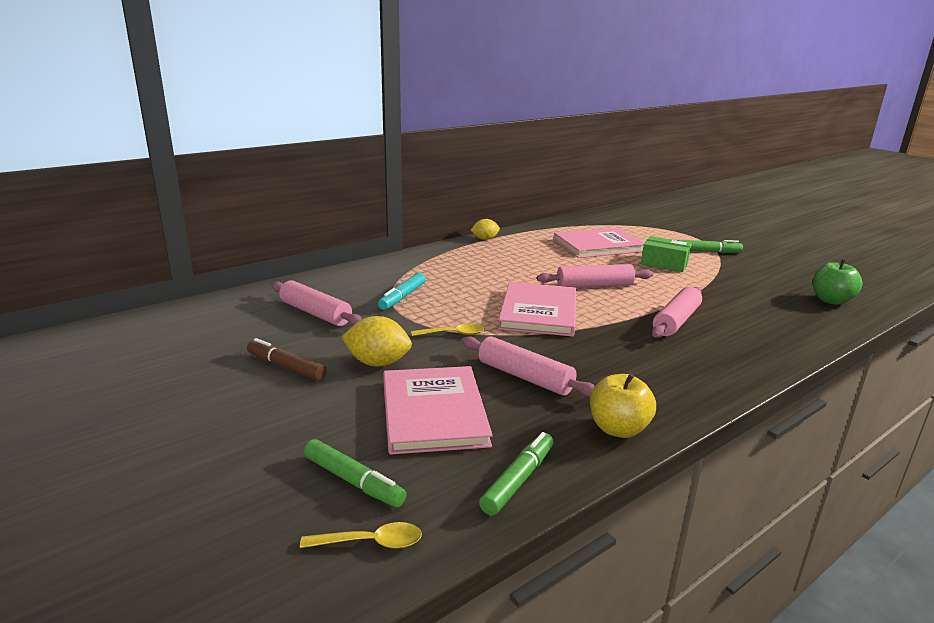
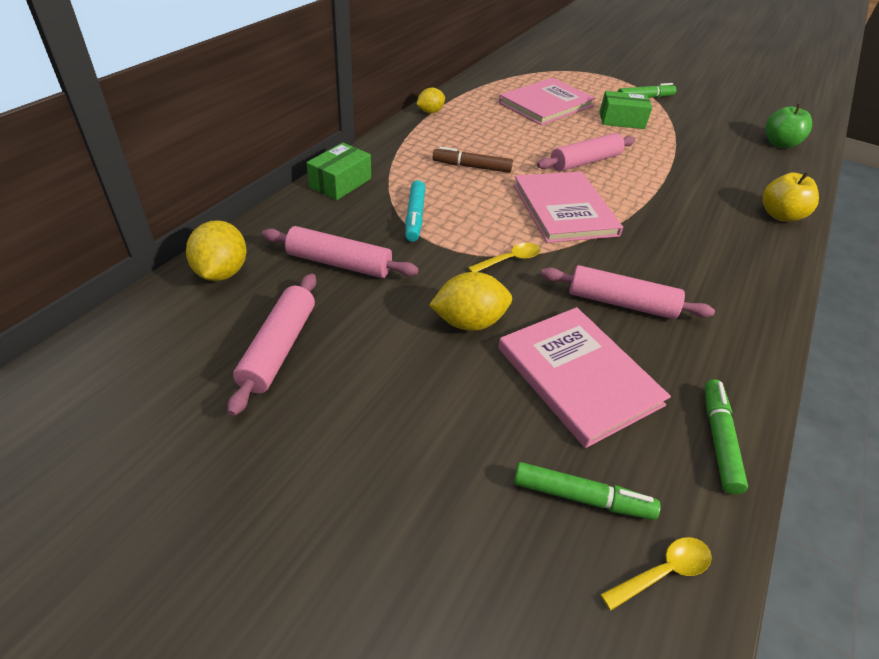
camera: 25 degrees left, 20 degrees up
(229, 304) = (222, 272): none -> yellow lemon
(286, 367) = (376, 356): brown marker -> brown marker (472, 167)
(365, 270) = (340, 183): none -> green box
(618, 429) = (745, 347): yellow apple -> yellow apple (780, 215)
(676, 321) = (687, 195): pink rolling pin -> pink rolling pin (279, 348)

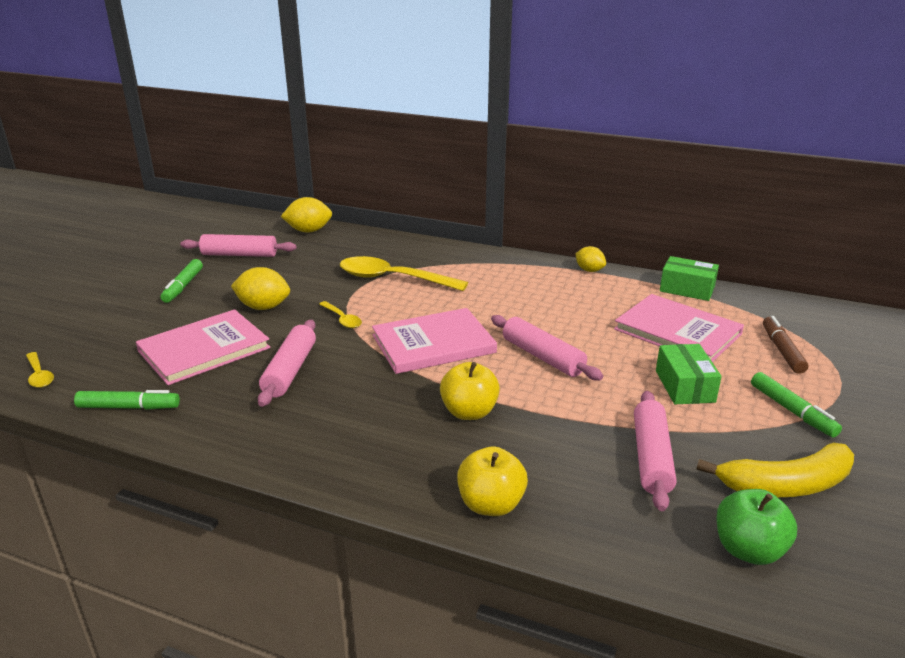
camera: 85 degrees right, 15 degrees down
(339, 263) = (324, 260): pink rolling pin -> pink rolling pin (651, 457)
(340, 183) = (430, 248): green box -> green box (687, 289)
(415, 217) = (392, 279): turquoise marker -> yellow spoon
(469, 322) = (263, 307): yellow lemon -> yellow lemon turned 60 degrees counterclockwise
(472, 167) = (489, 296): brown marker -> brown marker (782, 350)
(581, 497) = (101, 350): green marker -> green marker (183, 286)
(672, 207) = (469, 412): none -> yellow apple
(719, 119) = (786, 485): none -> yellow banana

